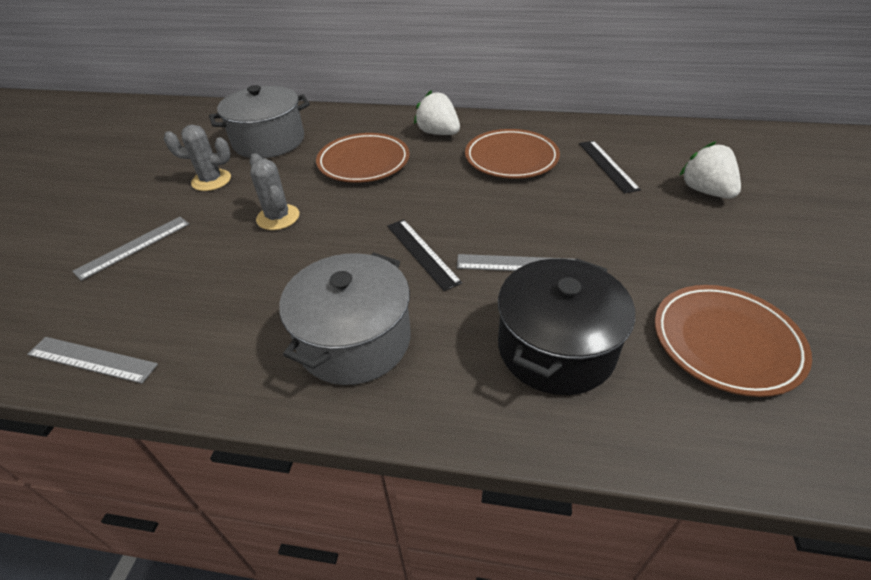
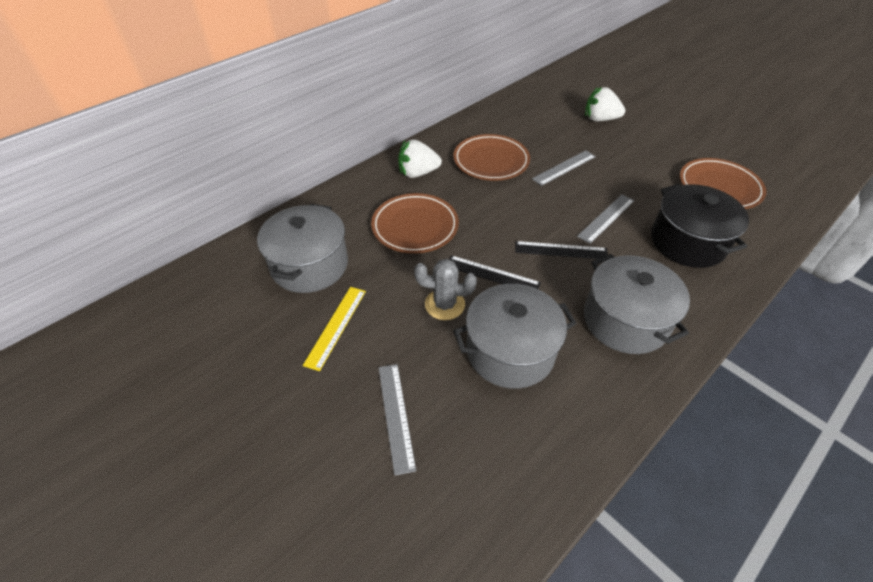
camera: 55 degrees left, 5 degrees up
(92, 360) = (541, 484): grey ruler -> grey ruler (564, 167)
(211, 180) = (336, 326): grey cactus -> yellow ruler
(247, 277) = (510, 351): none -> grey pot
(608, 165) = (541, 132): black ruler -> black ruler (492, 274)

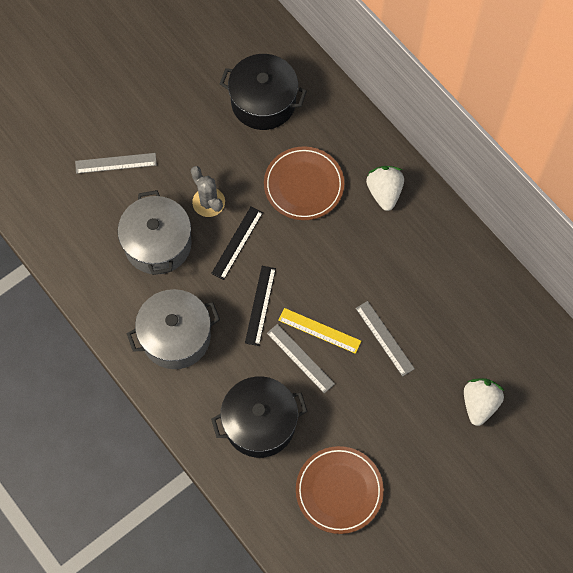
camera: 95 degrees right, 20 degrees up
(309, 265) = (263, 102): grey pot -> black pot
(336, 326) = (196, 124): yellow ruler -> yellow ruler (319, 331)
(444, 304) = (208, 202): grey cactus -> grey cactus turned 45 degrees counterclockwise
(491, 161) = (401, 266): brown plate -> none

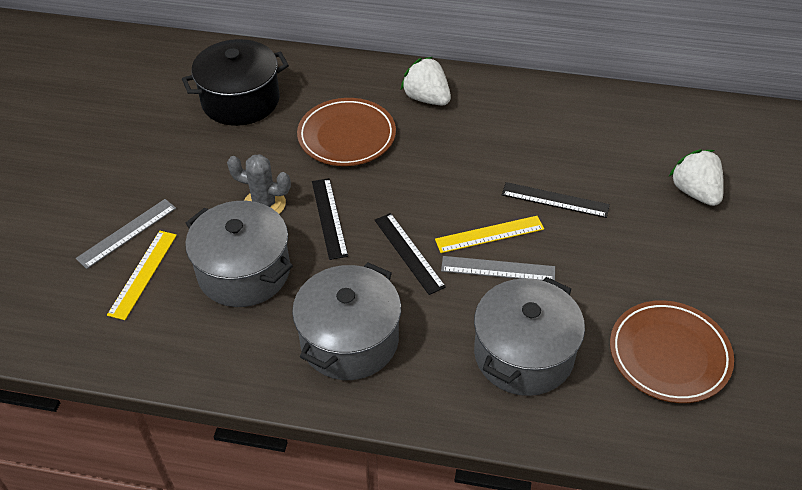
camera: 40 degrees left, 20 degrees down
(103, 201) = (143, 274): none -> yellow ruler
(260, 423) = (523, 354): black pot -> grey pot
(384, 338) = (555, 200): grey ruler -> black ruler

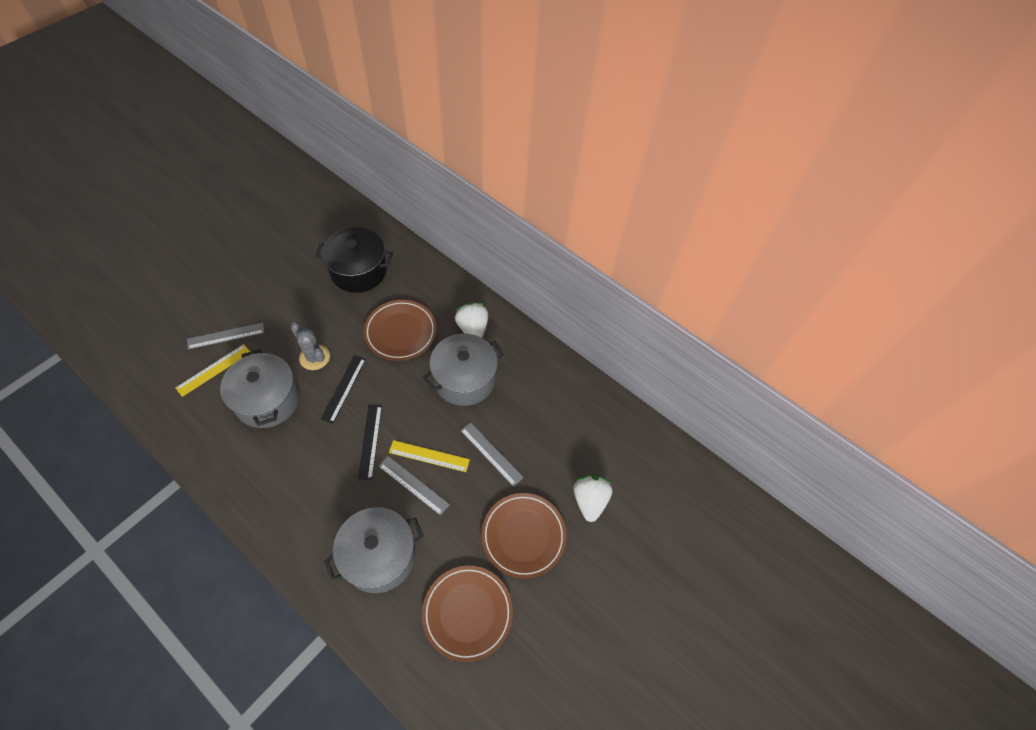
camera: 25 degrees right, 10 degrees up
(349, 340) = (289, 483): grey pot -> grey pot (464, 379)
(555, 200) = (491, 453): black ruler -> grey ruler
(659, 256) = (523, 536): none -> brown plate

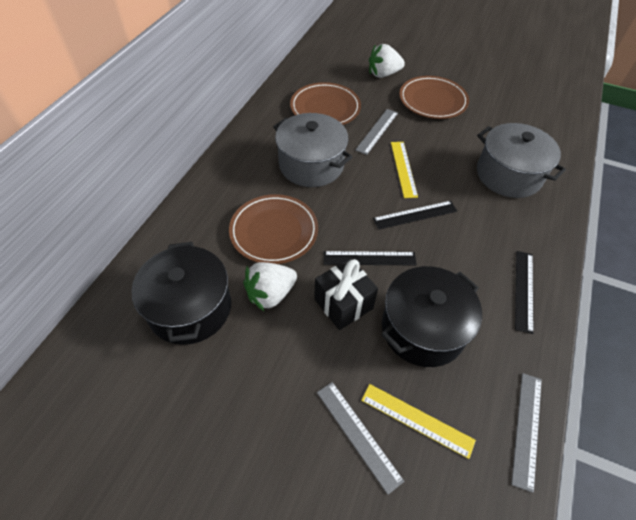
camera: 105 degrees left, 5 degrees down
(256, 491) = (524, 290): none -> black ruler
(268, 400) = (423, 329): grey pot -> black pot
(314, 357) = (343, 304): grey cactus -> black gift
(413, 485) = (436, 171): grey ruler -> grey ruler (527, 428)
(467, 613) = (507, 116): brown plate -> brown plate (325, 108)
(472, 329) = (247, 173): white strawberry -> white strawberry (270, 294)

